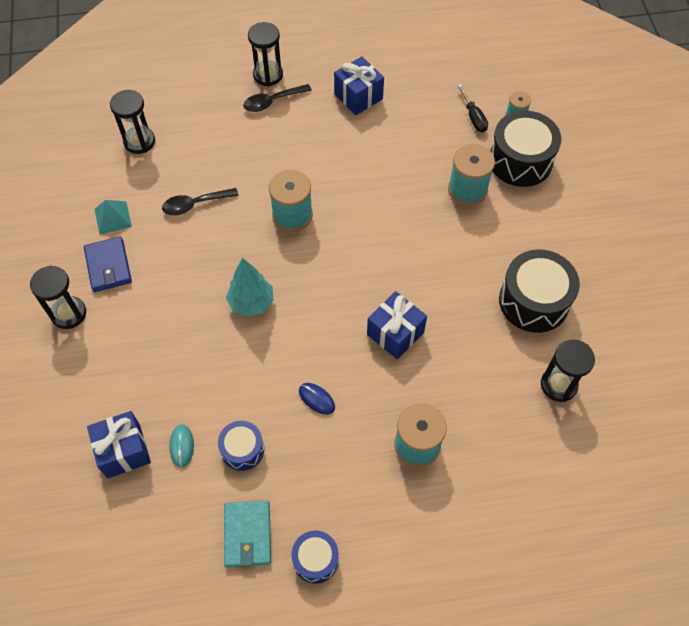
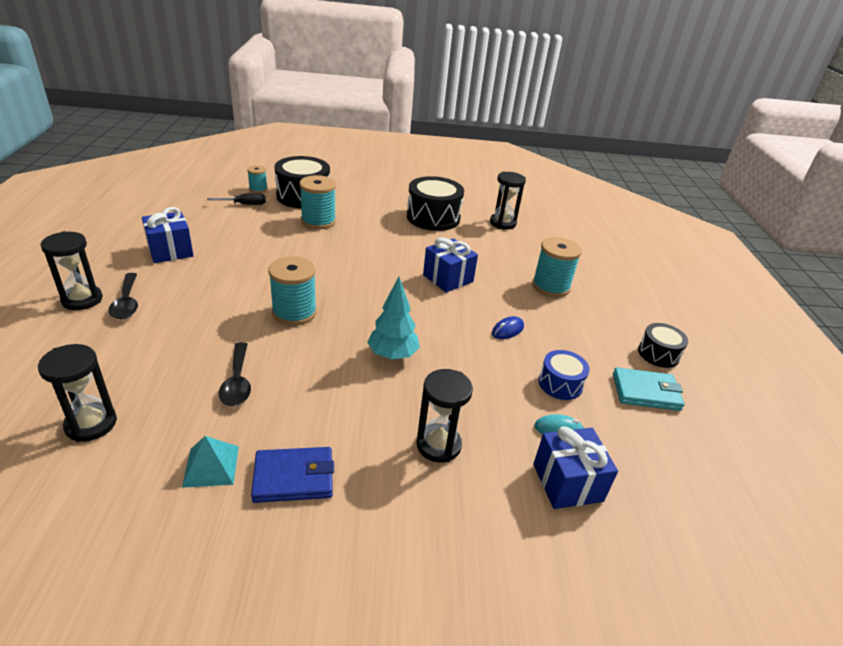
camera: 85 degrees left, 25 degrees down
(69, 313) = (358, 532): black hourglass -> black hourglass (438, 445)
(315, 559) = (658, 354): blue drum -> black drum

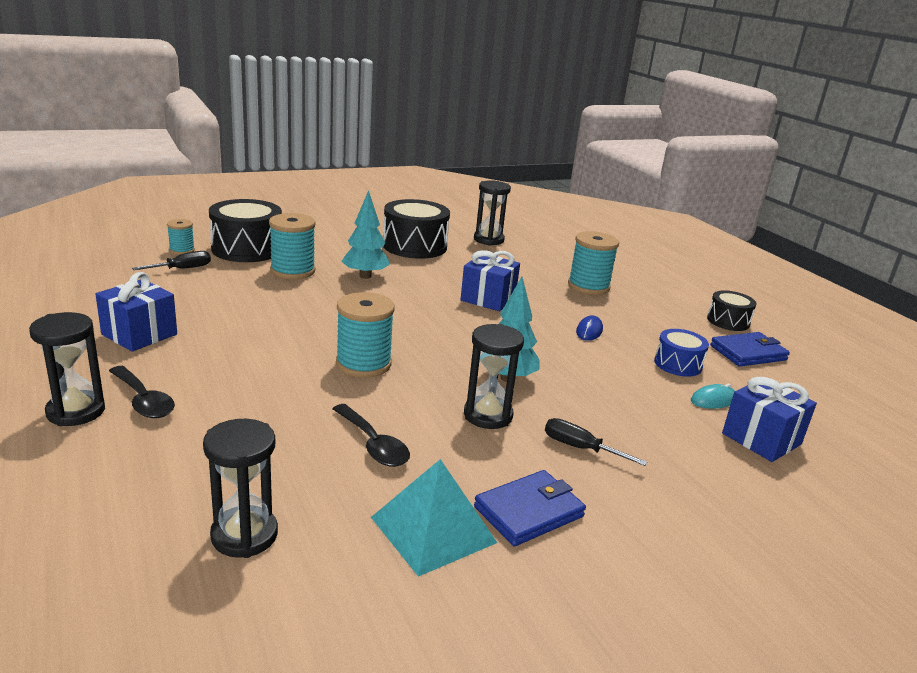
camera: 25 degrees left, 10 degrees down
(211, 466) = (433, 529): turquoise pyramid -> turquoise pyramid, size x1.52
(368, 237) = (365, 276): none -> turquoise tree
(390, 436) = (580, 448): none -> black screwdriver
(438, 445) = (630, 442): black hourglass -> black hourglass (488, 415)
(645, 392) = (748, 353): turquoise wallet -> blue wallet

